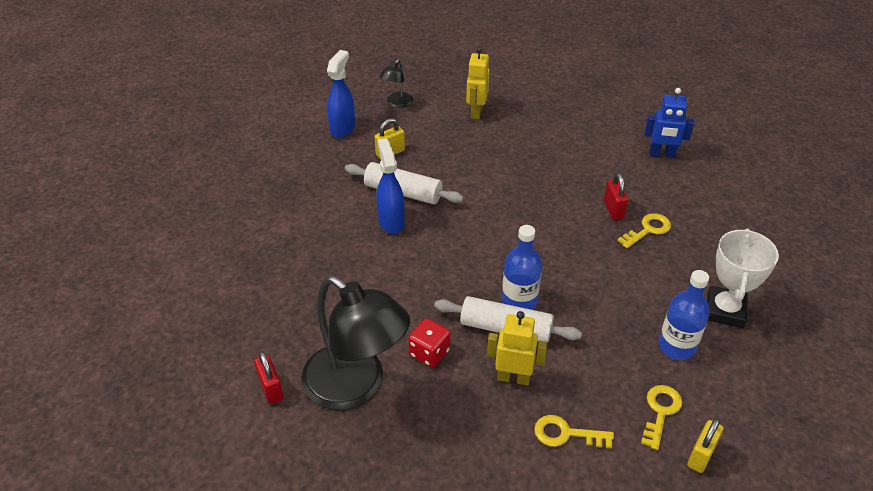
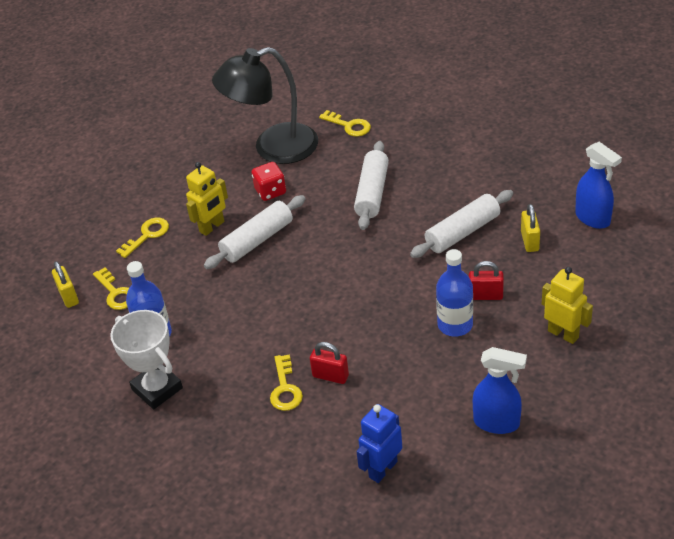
camera: 125 degrees right, 0 degrees up
(271, 389) = (304, 110): red padlock -> red padlock (485, 295)
(284, 333) = (349, 126): none -> yellow key
(385, 269) = (372, 193): none -> white rolling pin
(391, 222) = (427, 212): blue spray bottle -> blue spray bottle (497, 423)
(397, 103) = (618, 273): black lamp -> none
(519, 301) = (276, 259): blue bottle -> blue bottle (455, 325)

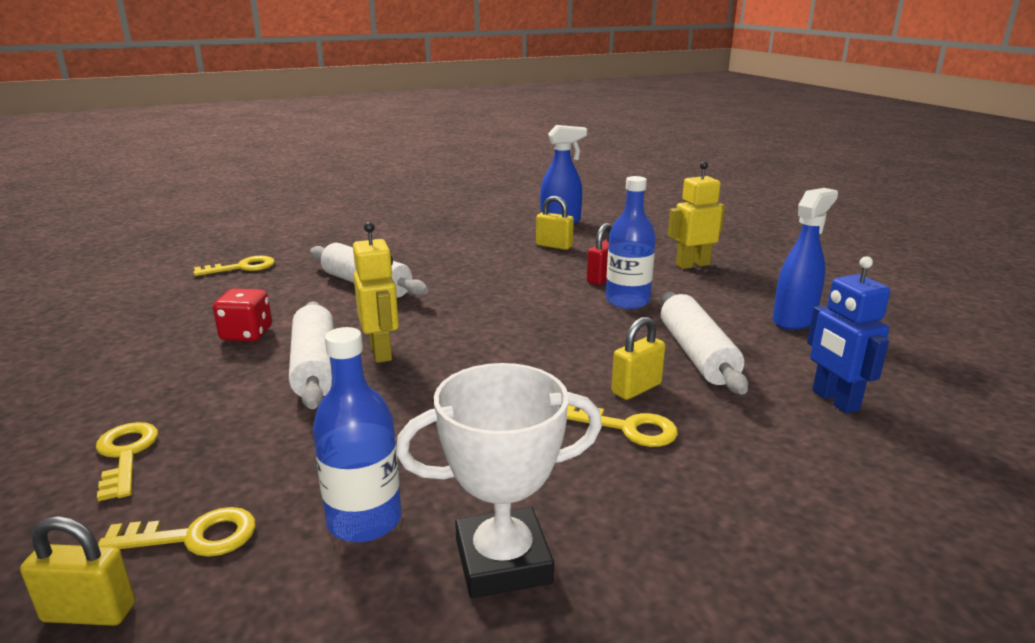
camera: 65 degrees left, 20 degrees down
(212, 227) = (225, 392): yellow robot -> yellow robot (381, 352)
(273, 148) = (178, 312): black lamp -> none
(330, 376) = (636, 388): red padlock -> yellow padlock
(462, 232) = (499, 264): white rolling pin -> white rolling pin (697, 354)

